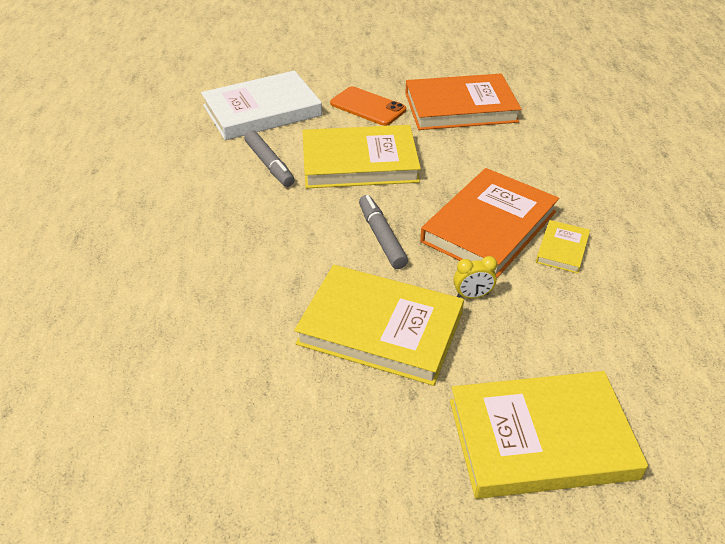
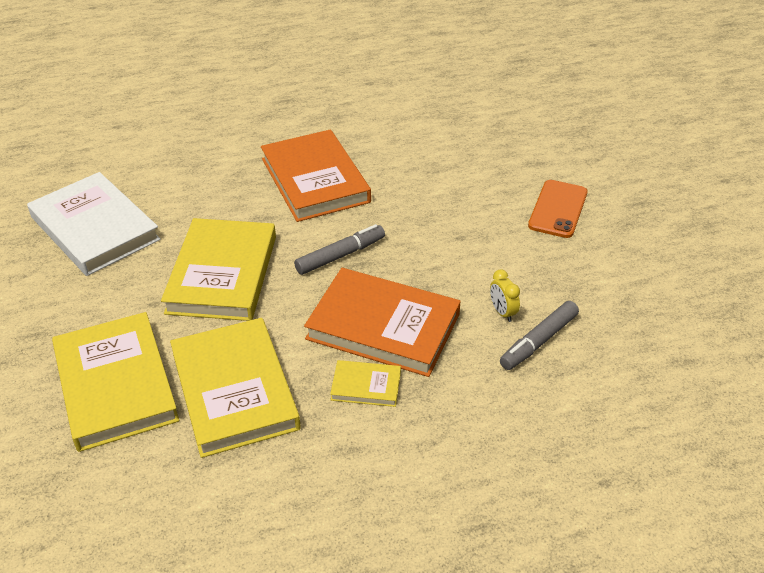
camera: 75 degrees right, 0 degrees up
(262, 110) = (508, 143): white book -> white book (95, 228)
(269, 164) = (421, 167): grey marker -> grey marker (539, 341)
(359, 162) = (452, 221): yellow book -> yellow book (234, 390)
(460, 107) = (601, 279): orange book -> orange book (315, 180)
(472, 295) = (276, 325): yellow clock -> yellow clock (502, 312)

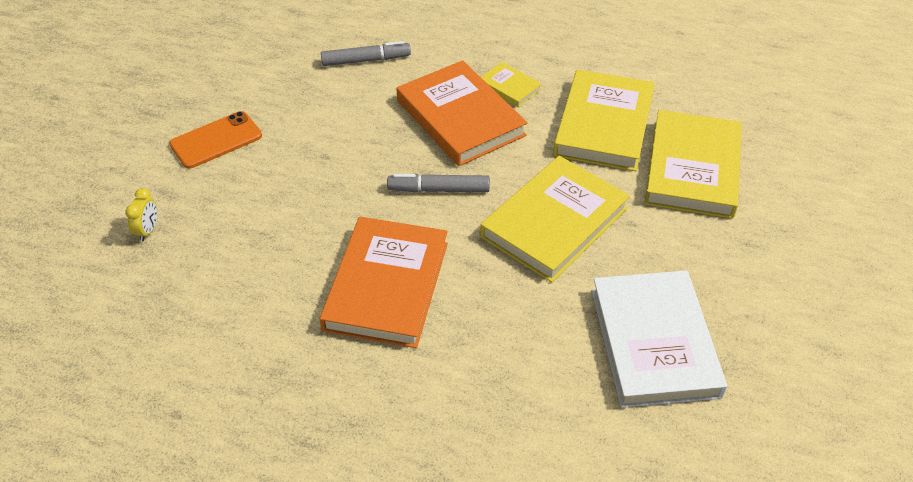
camera: 145 degrees left, 5 degrees up
(502, 312) = (366, 87): yellow clock -> yellow clock (148, 230)

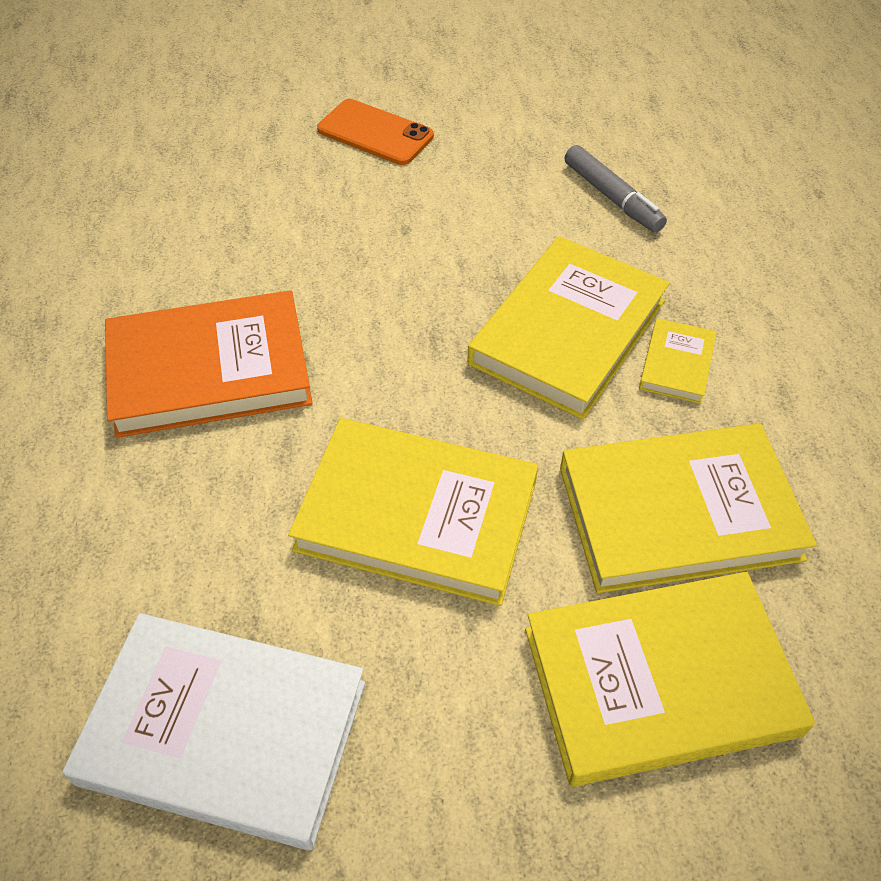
camera: 65 degrees right, 5 degrees up
(148, 230) = (208, 142): yellow clock -> none
(439, 189) = (409, 360): grey marker -> none
(460, 118) = (568, 332): orange book -> yellow book
(654, 342) = (224, 732): white book -> white book turned 45 degrees clockwise

